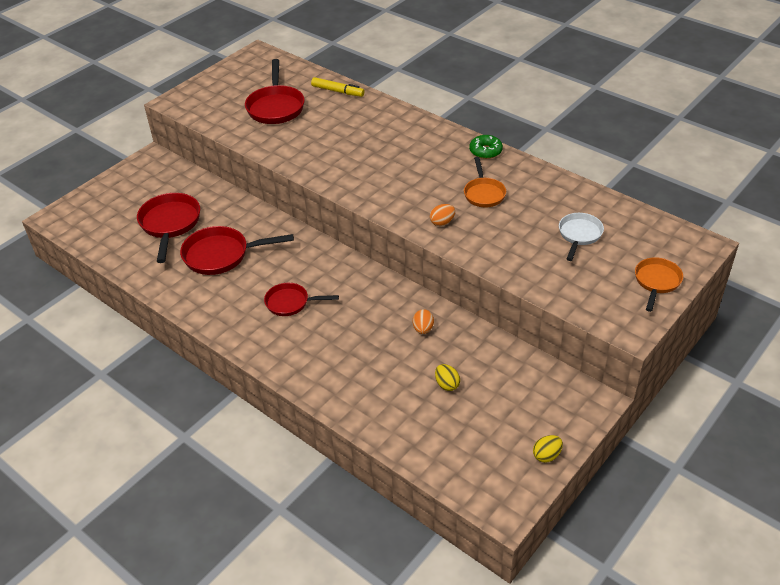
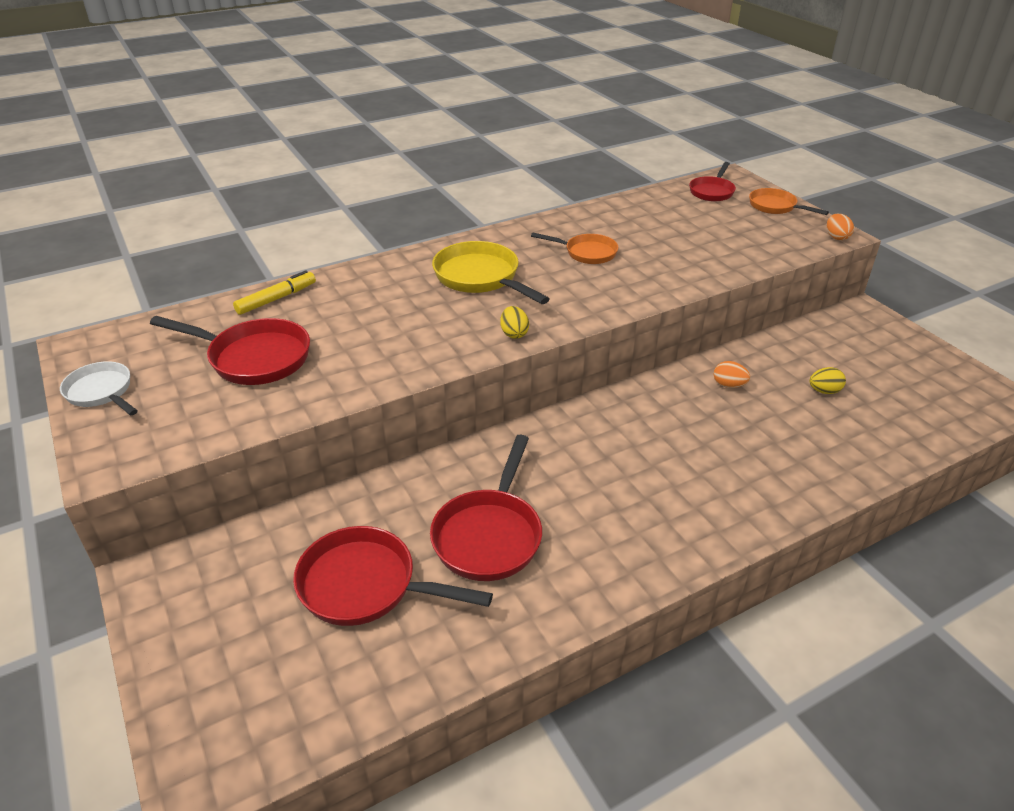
camera: 70 degrees left, 5 degrees down
(291, 303) = (635, 483): red pan -> red pan (712, 191)
(414, 156) = (480, 278): none -> yellow pan
(442, 222) = (623, 289): orange egg -> orange egg (836, 237)
(485, 151) = (509, 234): green donut -> none
(546, 455) = (935, 356): yellow egg -> yellow egg (514, 333)
(579, 235) = (689, 222): white pan -> white pan (102, 392)

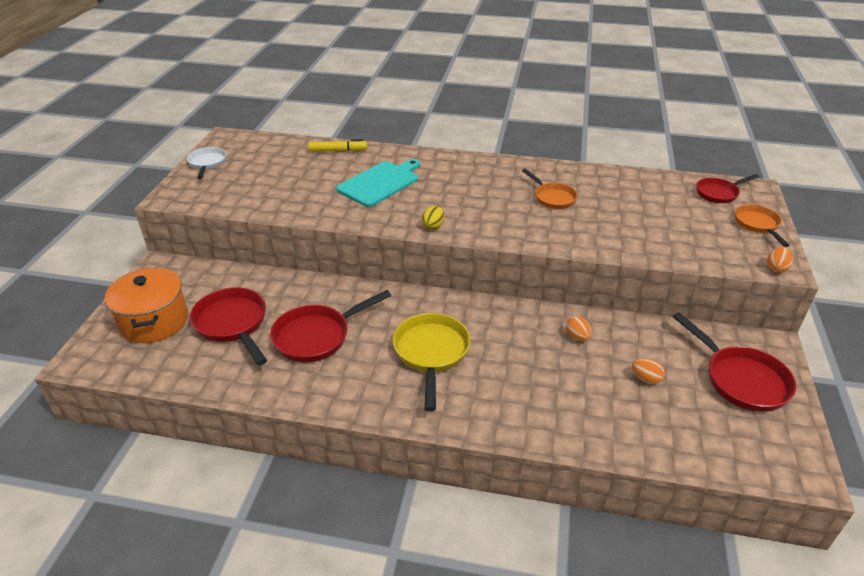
camera: 40 degrees right, 0 degrees up
(245, 652) = (154, 321): none -> orange pot
(253, 358) = (287, 177): red pan -> red pan (740, 379)
(386, 314) = (380, 183): none -> turquoise cutting board
(480, 278) = (461, 185): yellow pan -> yellow pan (431, 353)
(824, 391) = (646, 379): yellow egg -> orange egg

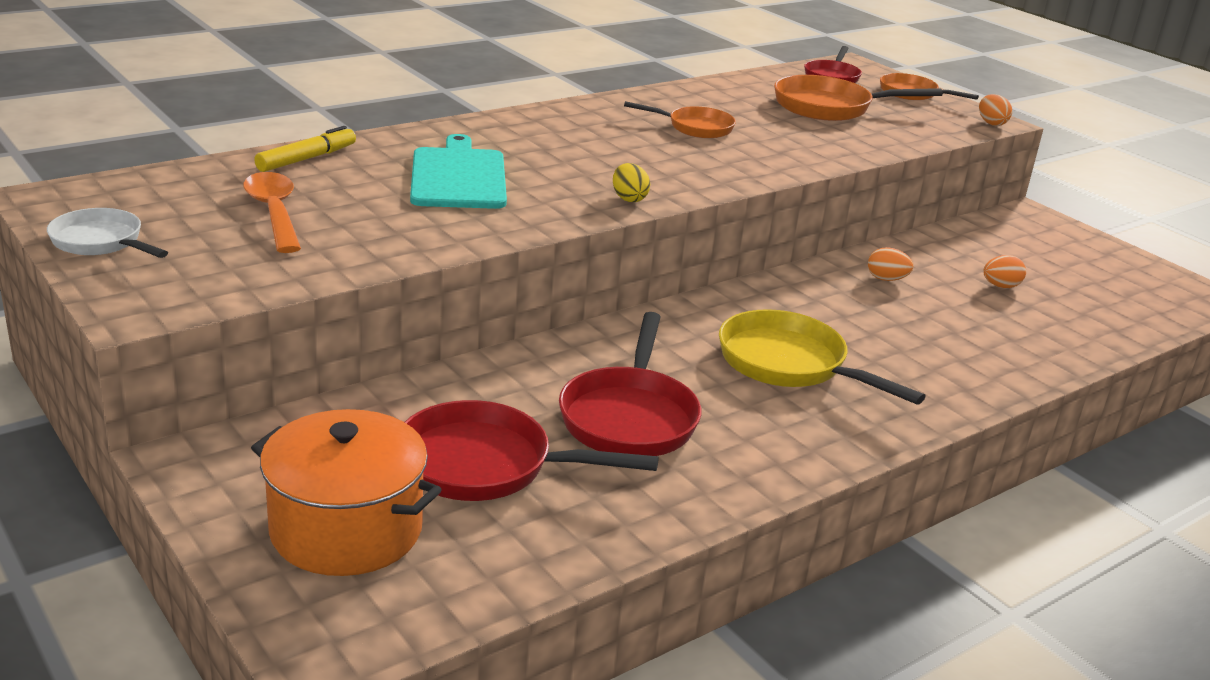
camera: 50 degrees left, 10 degrees down
(280, 173) = (274, 213): none -> orange spoon
(670, 214) = (829, 107): none -> orange pan
(740, 379) = (1058, 251): red pan -> none

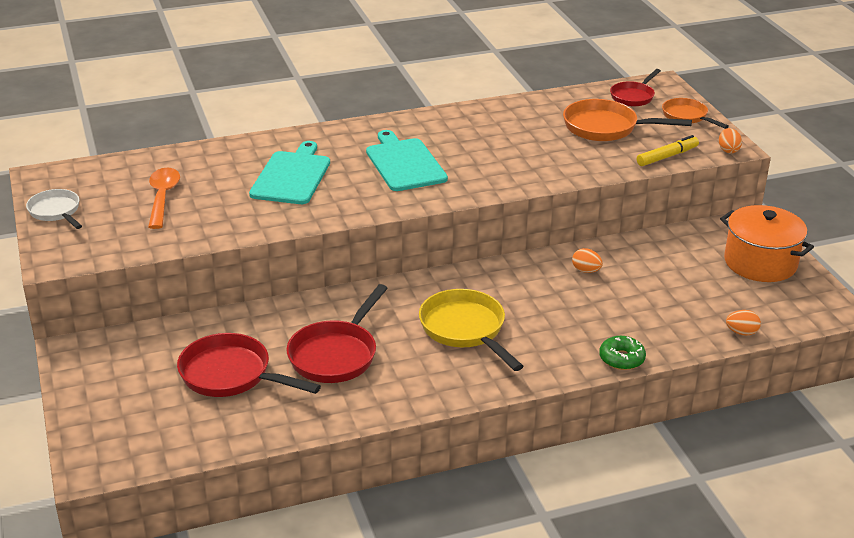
camera: 20 degrees right, 5 degrees up
(306, 159) = (204, 155): yellow marker -> yellow marker (666, 156)
(346, 529) = (135, 403): orange pot -> orange pot (760, 263)
(607, 154) = (404, 163): none -> turquoise cutting board
(629, 199) = (393, 202): yellow egg -> none
(695, 127) = (485, 142): orange pan -> none
(1000, 286) = (670, 285): orange egg -> orange egg (741, 332)
(1019, 378) = (621, 359): none -> green donut

